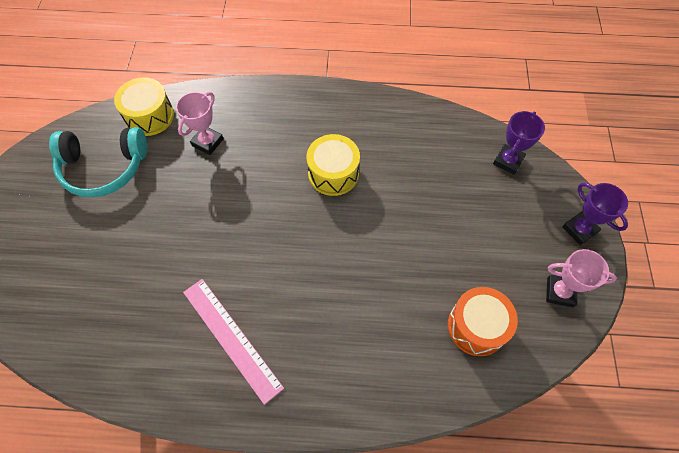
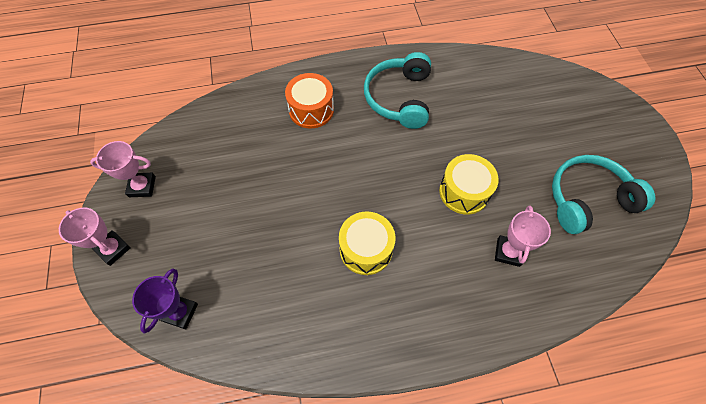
camera: 165 degrees right, 0 degrees up
(149, 116) = (587, 268): yellow drum -> yellow drum (464, 192)
(232, 338) = (399, 98): pink ruler -> turquoise headphones
(476, 326) = (214, 145): orange drum -> orange drum (311, 110)
(579, 230) = (113, 249): purple trophy -> pink trophy

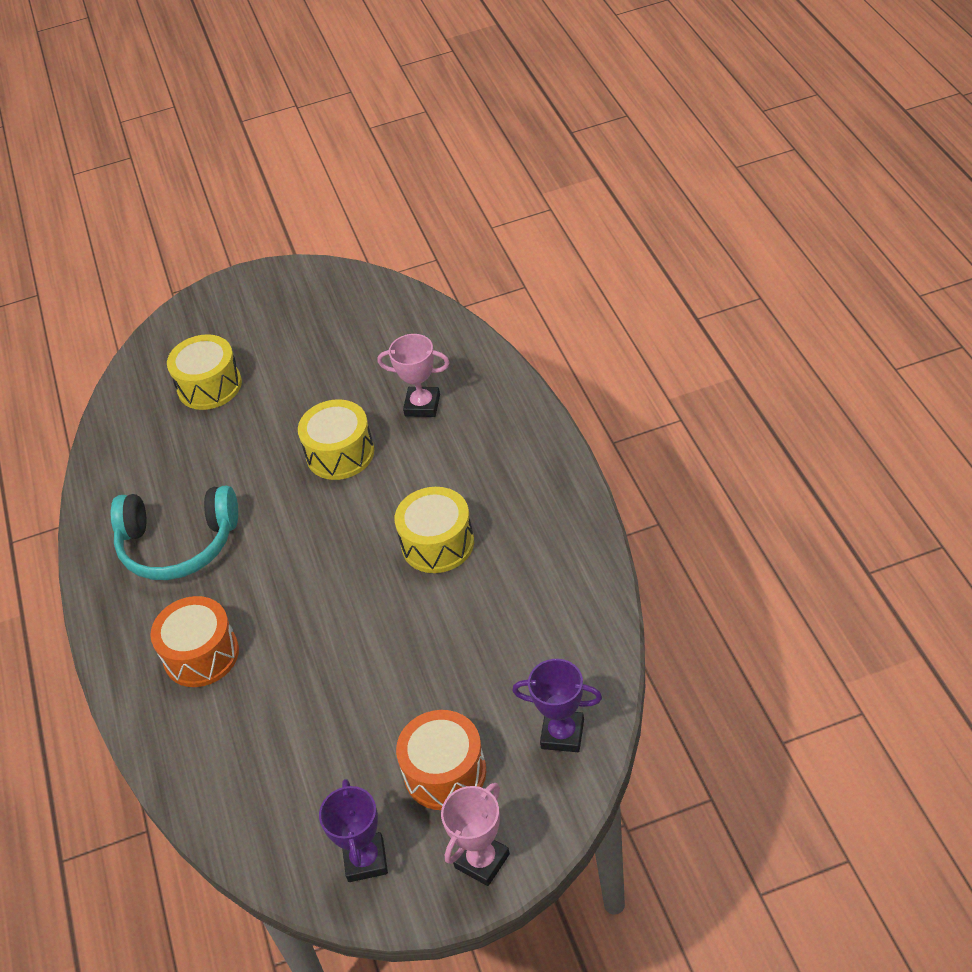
camera: 90 degrees left, 15 degrees down
(142, 186) = (366, 860): pink trophy -> purple trophy
(181, 234) = (445, 772): none -> orange drum
(540, 114) = (209, 386): none -> yellow drum
(588, 199) = (341, 338): turquoise headphones -> none

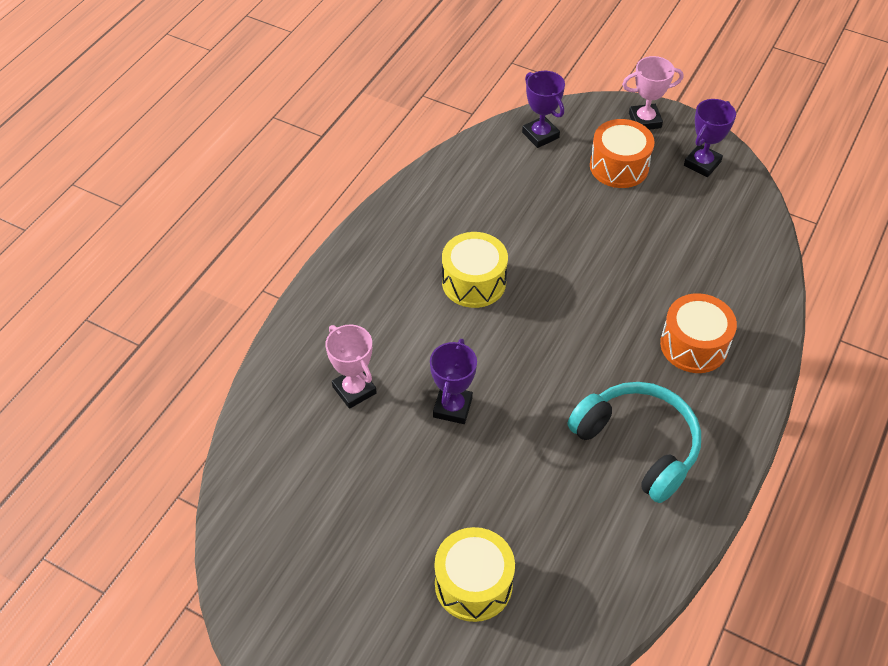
camera: 140 degrees left, 5 degrees up
(340, 453) = (452, 407): yellow drum -> purple trophy

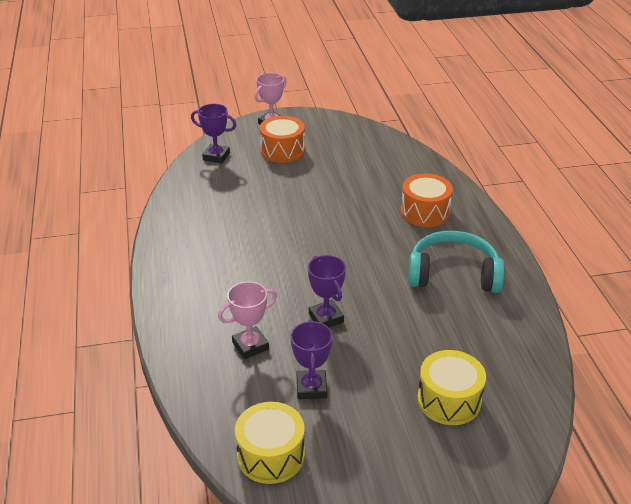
camera: 40 degrees left, 15 degrees down
(354, 390) = (250, 346): pink trophy -> pink trophy turned 45 degrees counterclockwise
(474, 282) = (262, 247): yellow drum -> yellow drum (271, 455)
(702, 163) = (328, 129): purple trophy -> purple trophy (311, 388)

